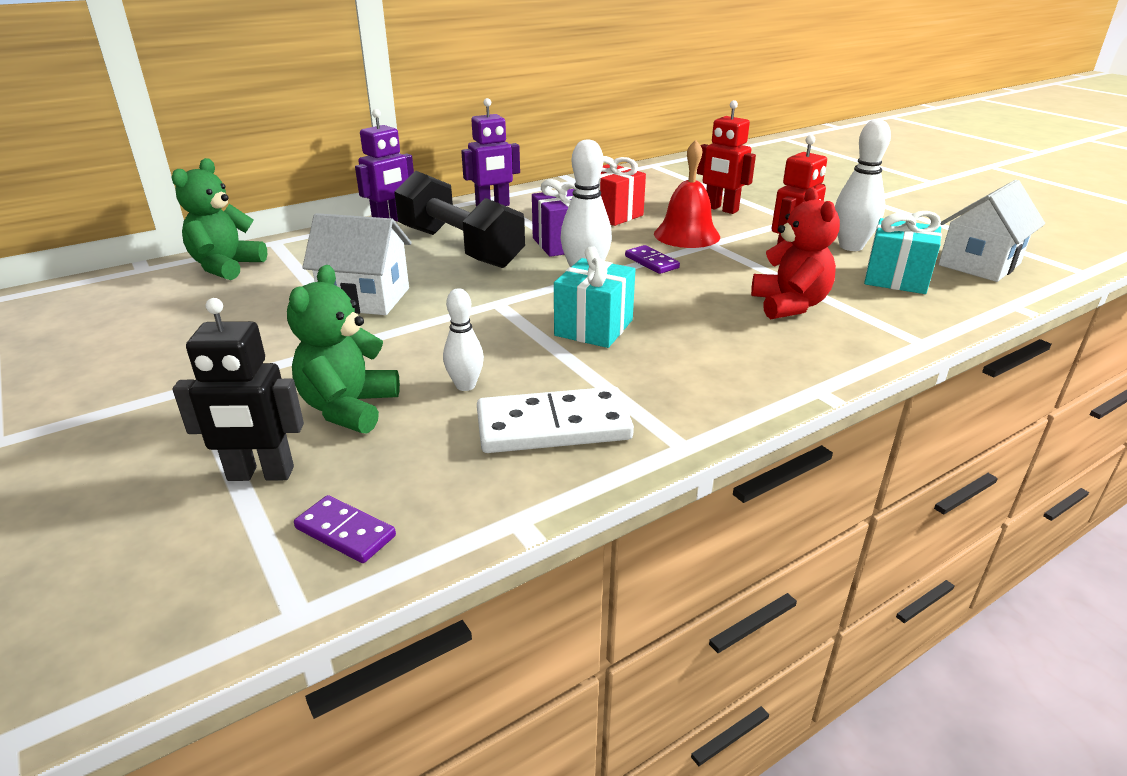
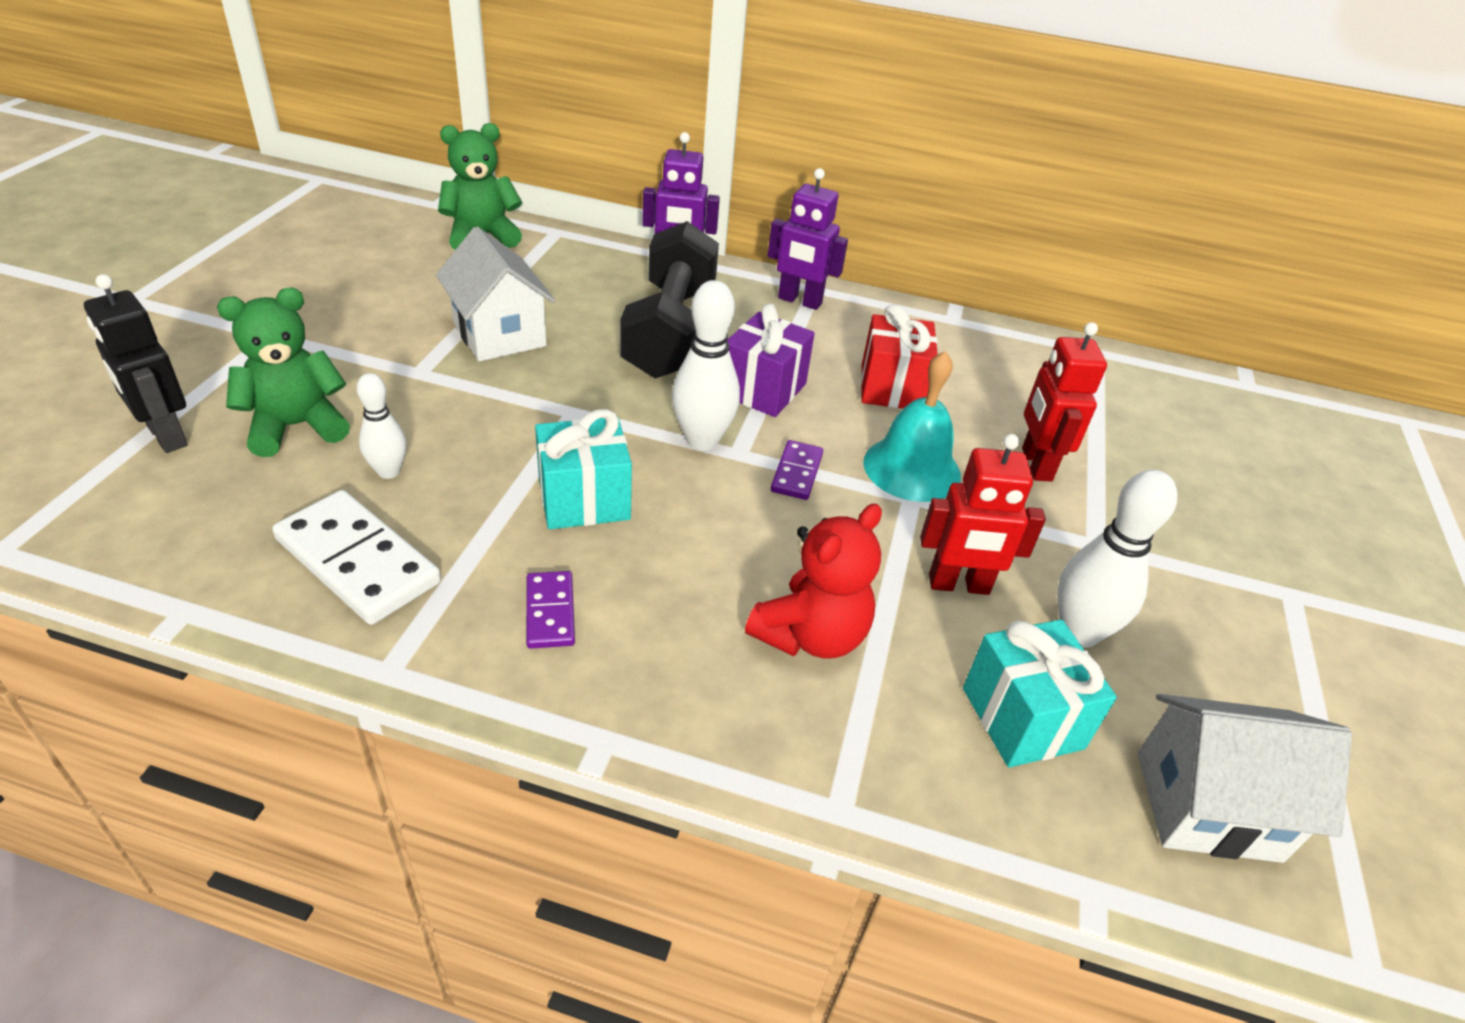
camera: 45 degrees right, 10 degrees up
(345, 532) = (112, 520): purple domino -> purple domino (550, 612)
(686, 235) = (912, 468): red bell -> turquoise bell

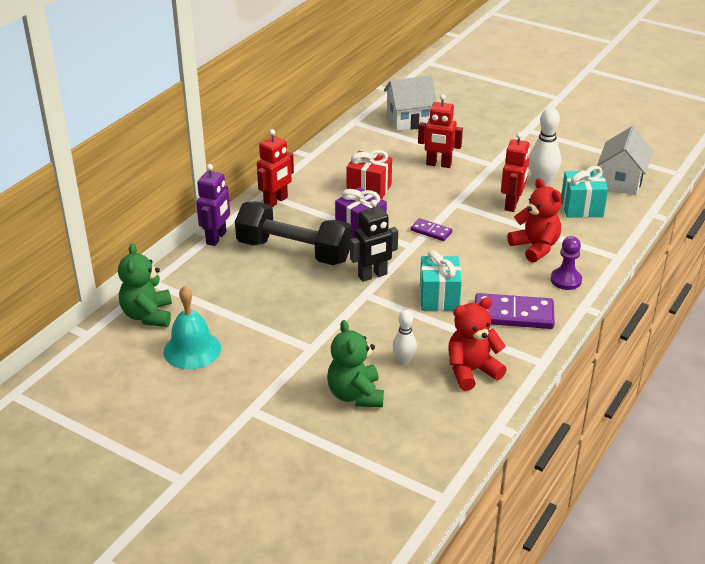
camera: 70 degrees left, 5 degrees down
(166, 436) = (353, 446): black robot -> black robot (372, 275)
(358, 561) = (471, 371): white domino -> red teddy bear
(499, 334) = (278, 315): white house -> white house (409, 120)
(550, 612) = (513, 315): purple domino -> purple domino, size x1.86
(702, 440) = (399, 255): white bowling pin -> none
(702, 699) = (566, 280): none -> purple pawn
(799, 301) = (276, 201): purple robot -> red robot
(912, 468) = (434, 198): turquoise bell -> turquoise bell (192, 350)

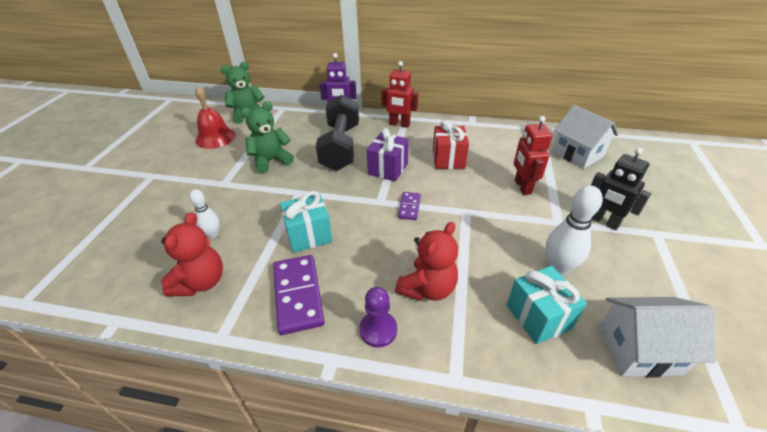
camera: 70 degrees right, 5 degrees up
(192, 350) = (215, 138): turquoise bell -> red bell
(355, 395) = (167, 218): green teddy bear -> green teddy bear (271, 161)
(372, 275) = (326, 190): black robot -> black robot (603, 222)
(471, 371) = (201, 282): red teddy bear -> red teddy bear turned 60 degrees clockwise
(512, 204) = (496, 252): red robot -> none

